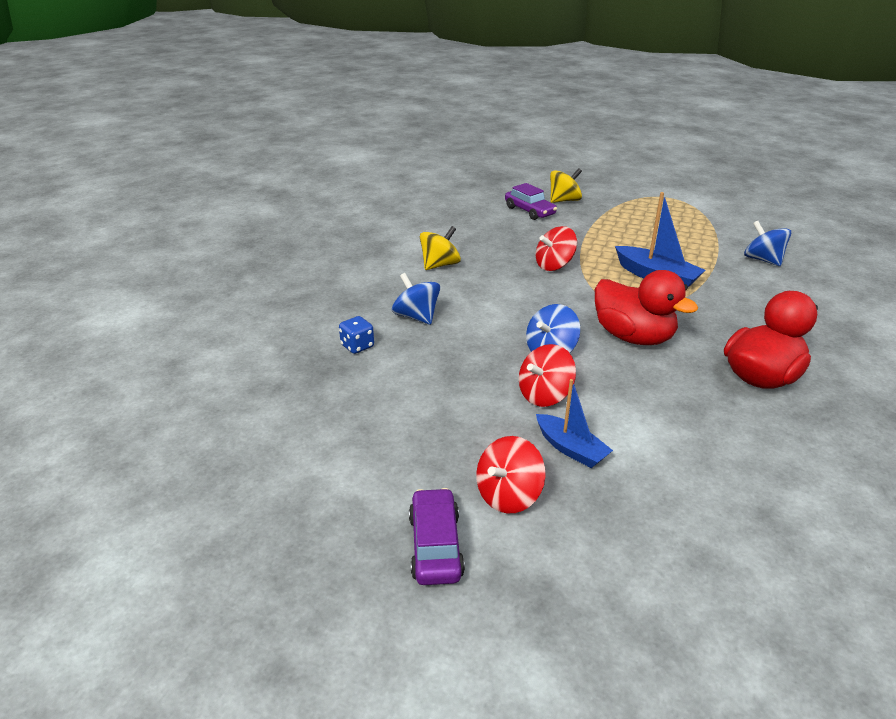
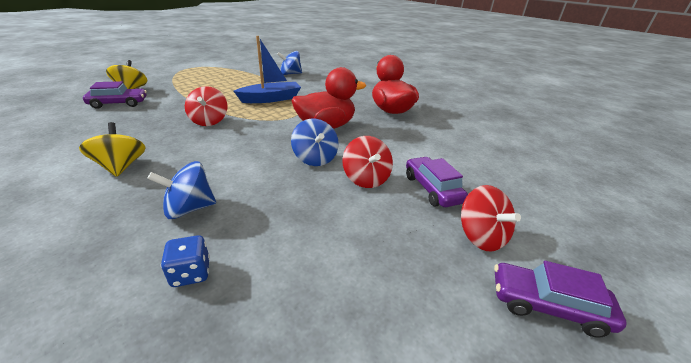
camera: 70 degrees left, 0 degrees up
(570, 448) = (432, 189): blue boat -> purple car

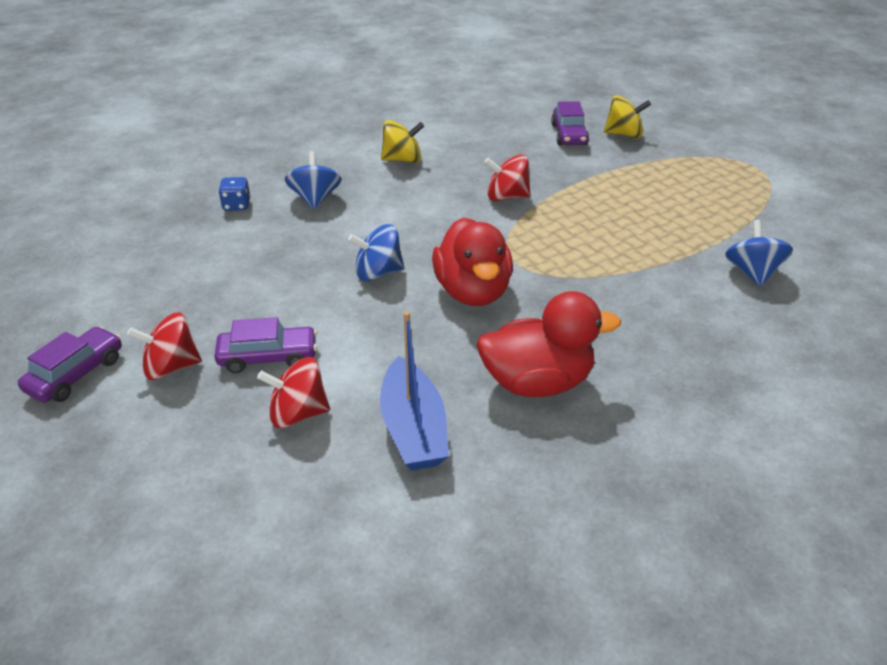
camera: 105 degrees right, 5 degrees up
(270, 99) = (594, 245): blue boat -> blue boat (413, 429)
(366, 179) = (315, 306): red spinning top -> red spinning top (298, 414)

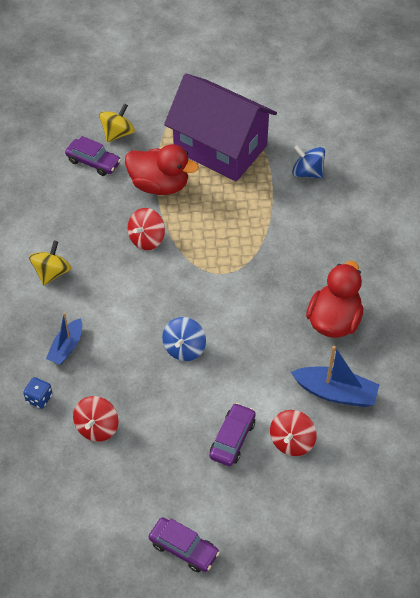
camera: 60 degrees left, 15 degrees up
(76, 374) = (183, 548): purple car -> purple car turned 150 degrees clockwise
(171, 367) = (209, 493): red spinning top -> red spinning top (97, 427)
(315, 199) = (66, 347): blue spinning top -> blue boat
(473, 292) = (237, 309): red duck -> red duck (159, 185)
(695, 199) = (220, 148): none -> purple house

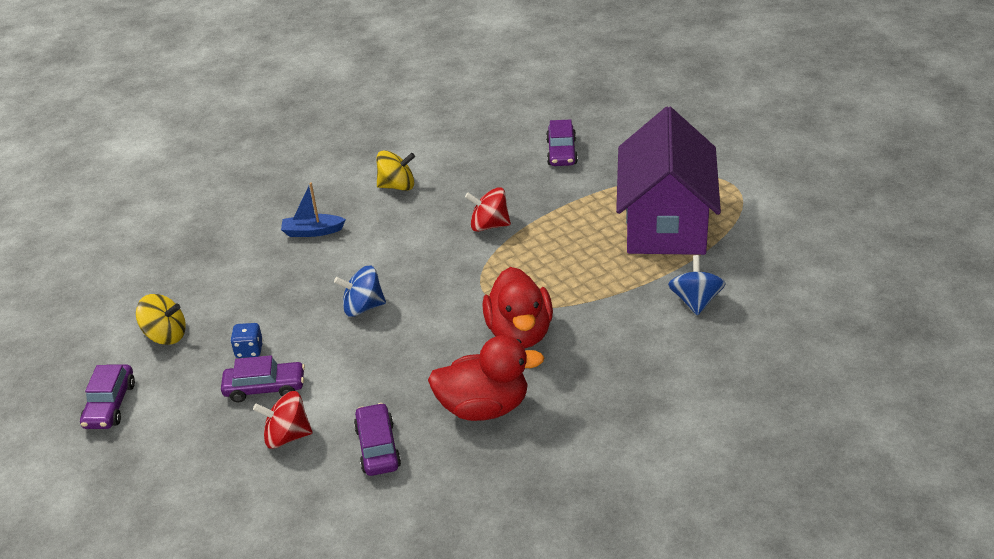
camera: 65 degrees right, 15 degrees down
(39, 398) = (241, 240): blue dice -> blue dice (249, 350)
(97, 427) = (228, 289): red spinning top -> none
(117, 133) = (615, 151): yellow spinning top -> yellow spinning top (166, 335)
(159, 185) = (570, 204): red duck -> red duck (519, 333)
(335, 392) = (378, 447): blue boat -> purple car

